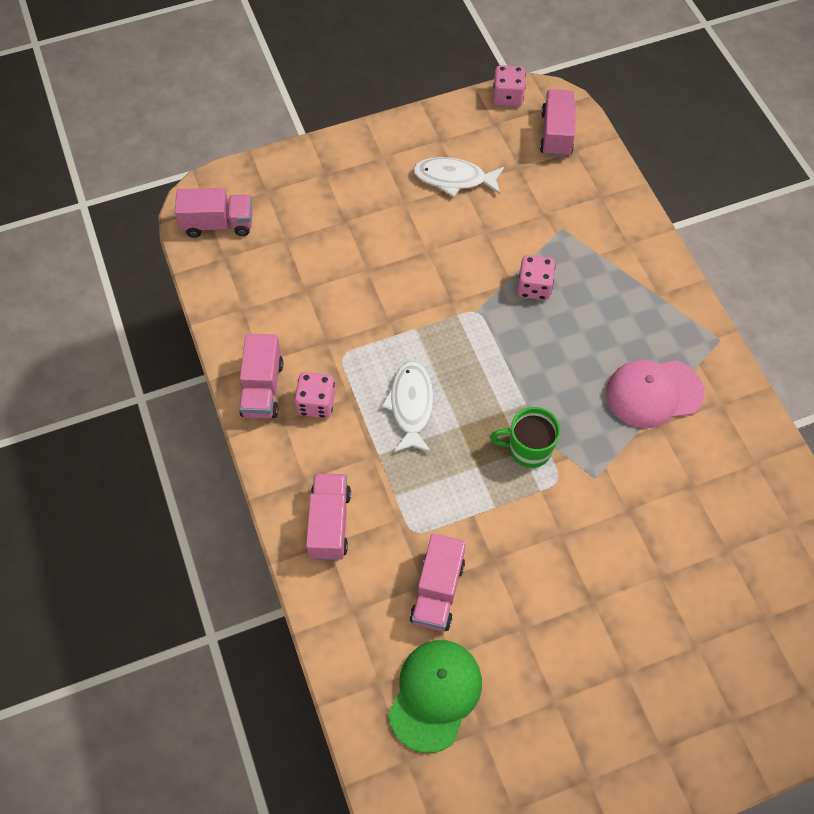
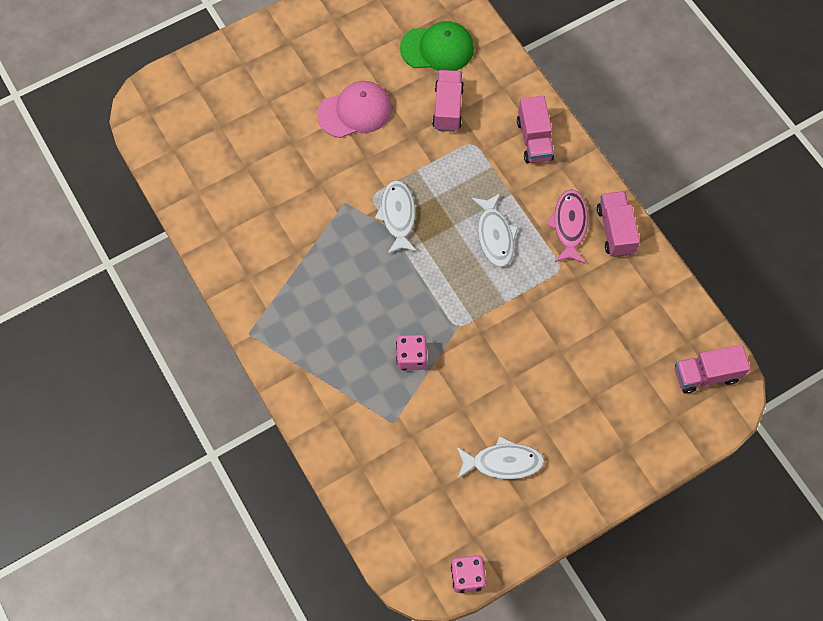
camera: 170 degrees right, 5 degrees up
(316, 403) = (569, 225): pink dice -> pink fish
(435, 695) = (437, 48): green cap -> green cap turned 105 degrees counterclockwise
(528, 449) = (398, 216): green mug -> white fish
(556, 134) = (411, 535): pink truck -> none
(653, 393) = (303, 277): pink cap -> pink cap (355, 111)

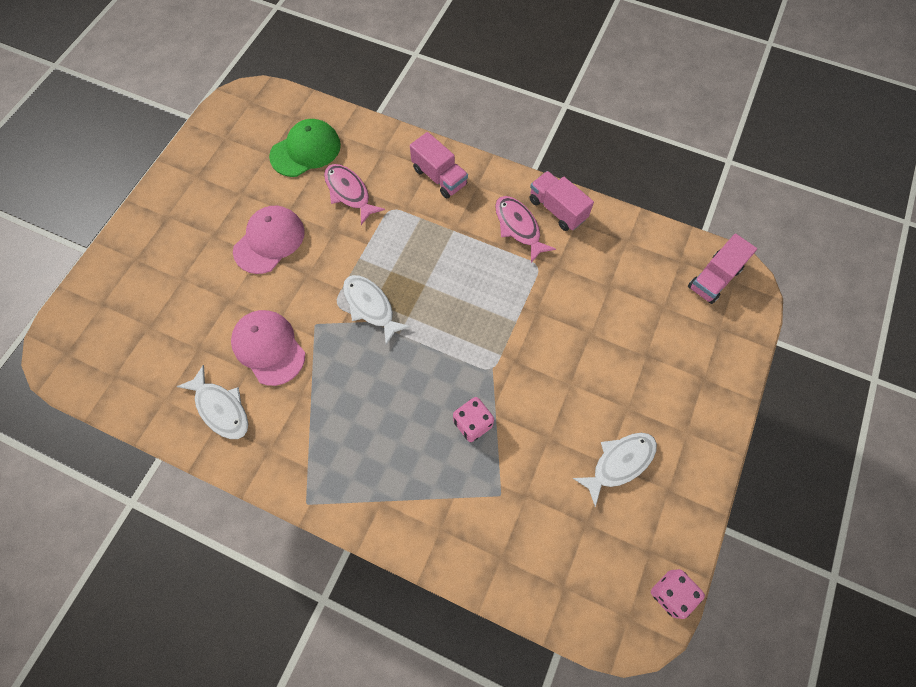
camera: 35 degrees left, 0 degrees up
(297, 199) = (268, 348): none -> pink cap
(448, 108) = (349, 193): pink truck -> pink fish
(495, 235) = (465, 272): white fish -> white fish (221, 408)

